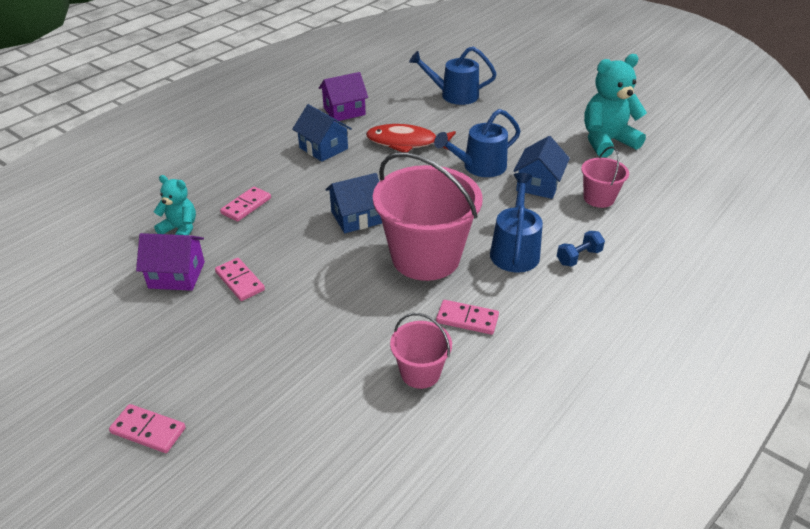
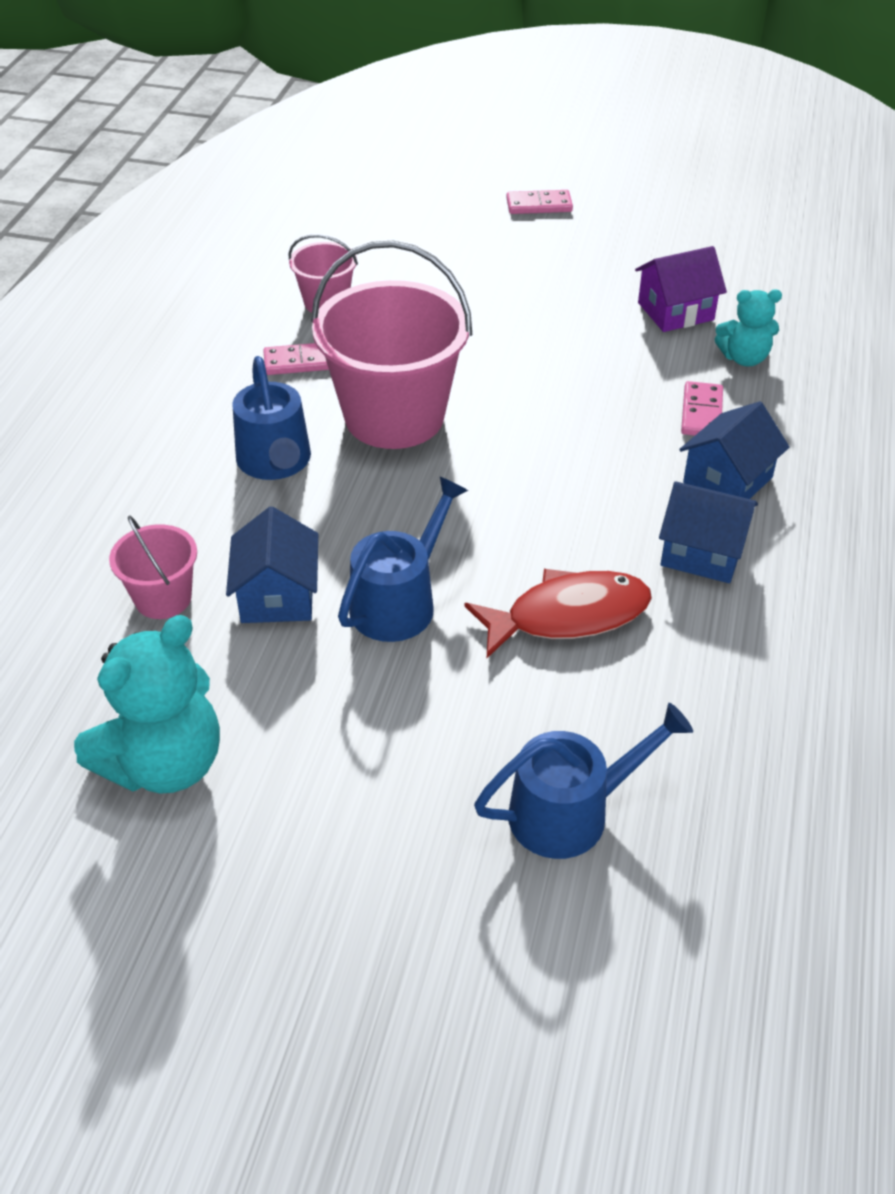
camera: 155 degrees right, 5 degrees up
(240, 281) = (597, 325): pink domino -> none
(344, 111) = (760, 663): purple house -> none
(356, 217) = (532, 443): blue house -> blue house (727, 480)
(578, 257) = (179, 479): blue dumbbell -> none

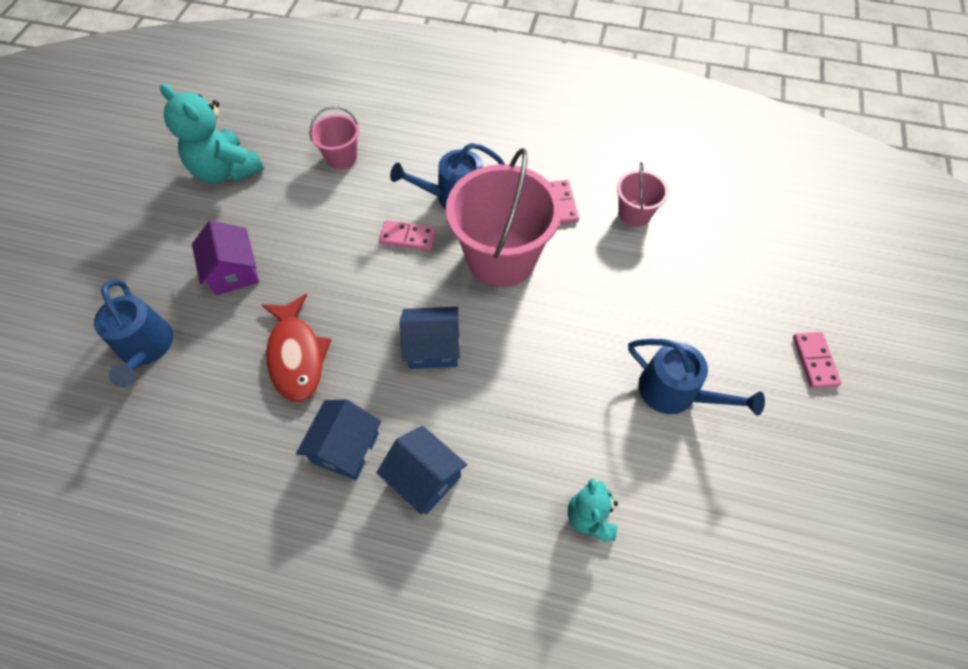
camera: 90 degrees right, 15 degrees up
(277, 595) = (336, 206): blue house -> blue house (433, 347)
(399, 602) = (322, 264): blue watering can -> blue watering can (675, 392)
(675, 311) = (657, 465): purple house -> purple house (233, 271)
(701, 413) = (510, 468): pink domino -> pink domino (407, 237)

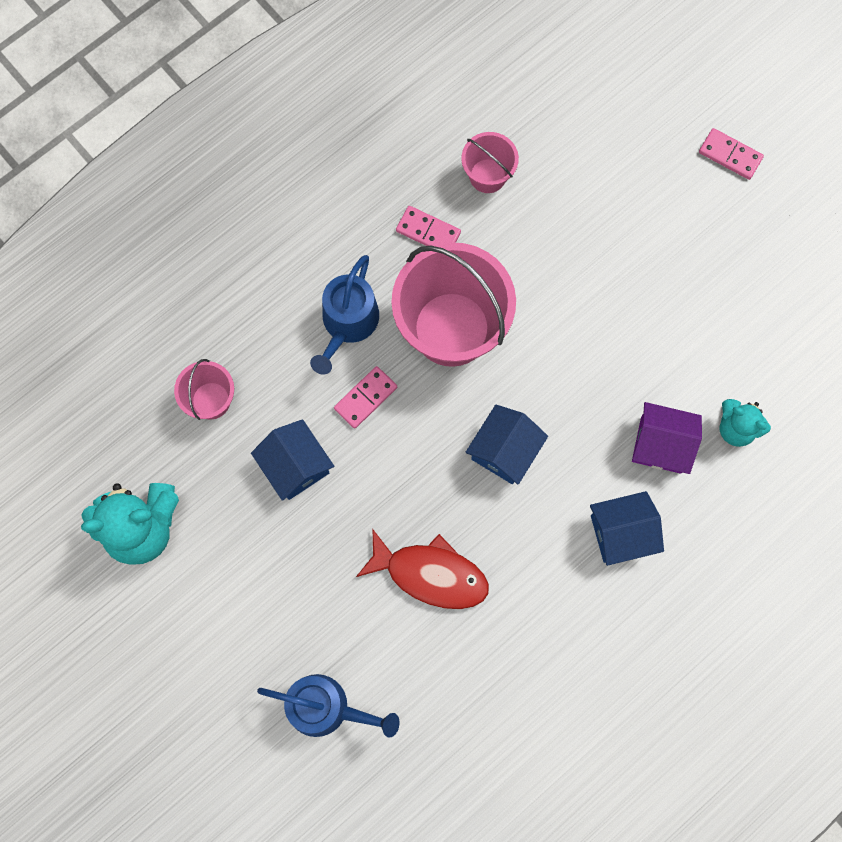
camera: 55 degrees left, 15 degrees up
(233, 271) = (289, 584): purple house -> purple house (661, 444)
(345, 448) = (552, 581): blue house -> blue house (295, 466)
(675, 392) = (682, 285): blue watering can -> none

